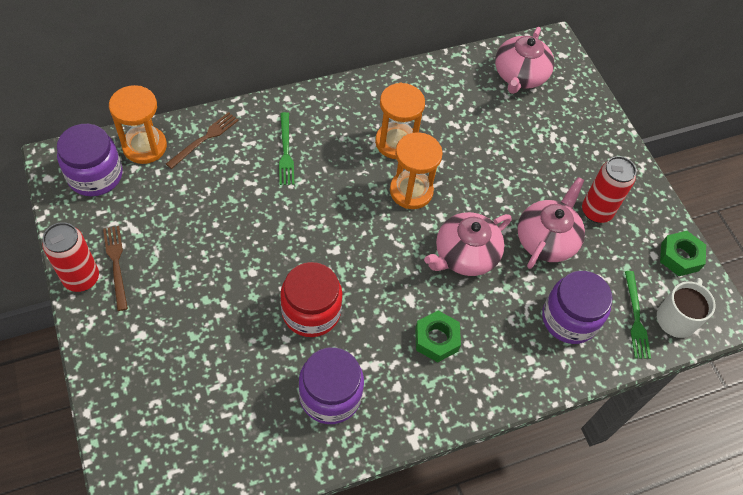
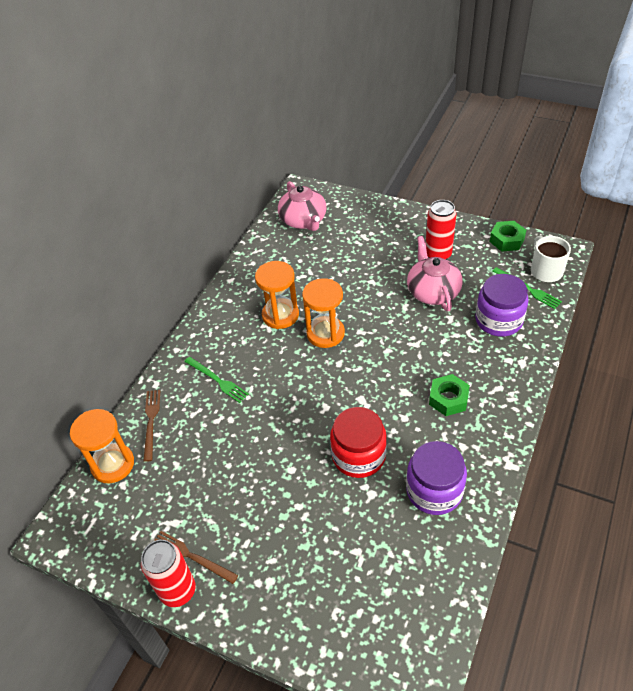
camera: 35 degrees left, 10 degrees down
(95, 175) = (99, 516): purple jar -> none
(465, 255) = (402, 339): pink teapot -> none

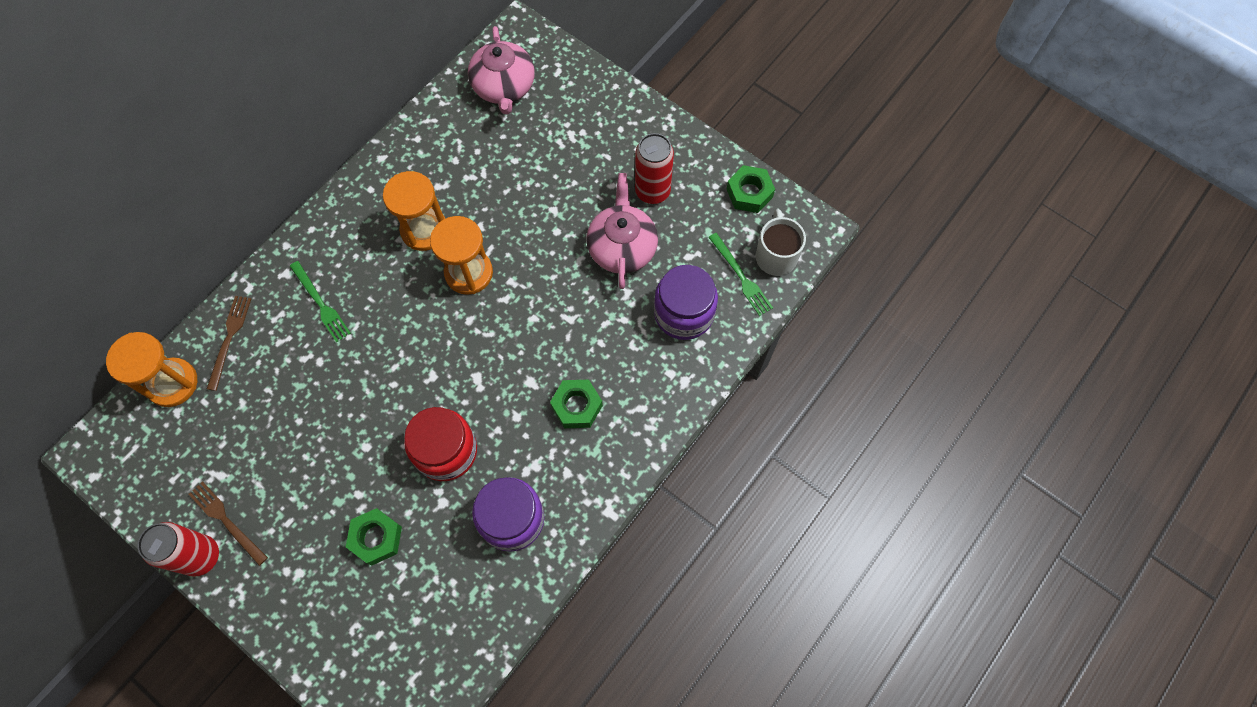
camera: 10 degrees right, 20 degrees up
(327, 535) = (376, 538): none -> green nut

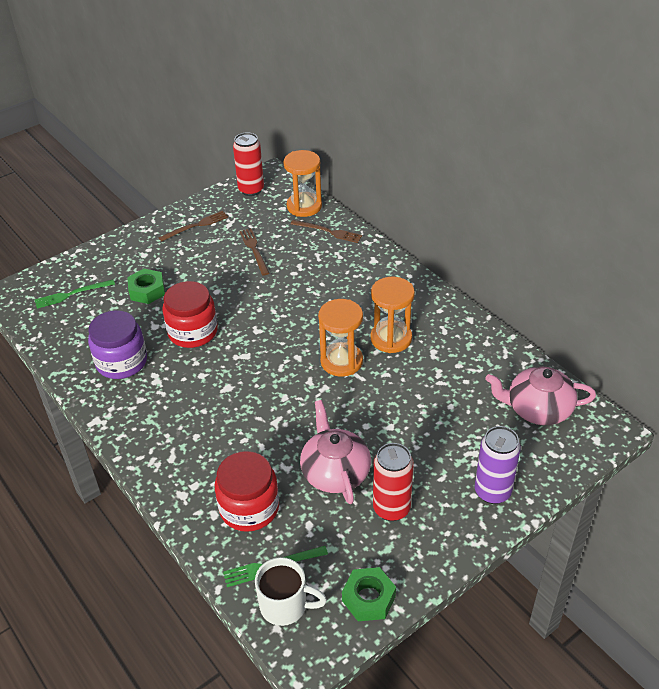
camera: 105 degrees right, 25 degrees down
(201, 556) = (178, 215): red can -> red can (251, 190)
(276, 423) = (254, 250): none -> brown fork
(321, 303) = (341, 276): green fork -> green fork (72, 294)
(577, 406) = (193, 414): green nut -> none
(613, 114) = (492, 492): none -> purple can
(622, 247) = (335, 472): pink teapot -> pink teapot turned 120 degrees counterclockwise
(684, 313) = (249, 508): purple jar -> red jar

